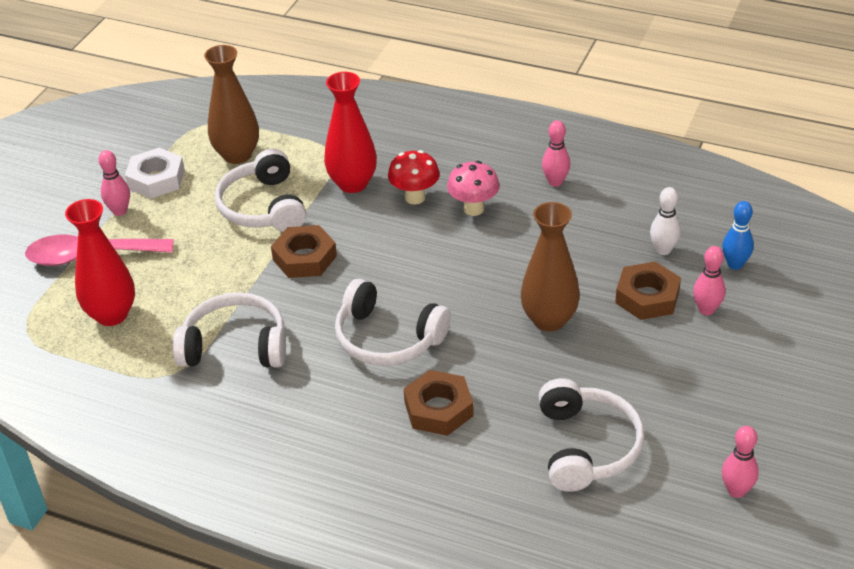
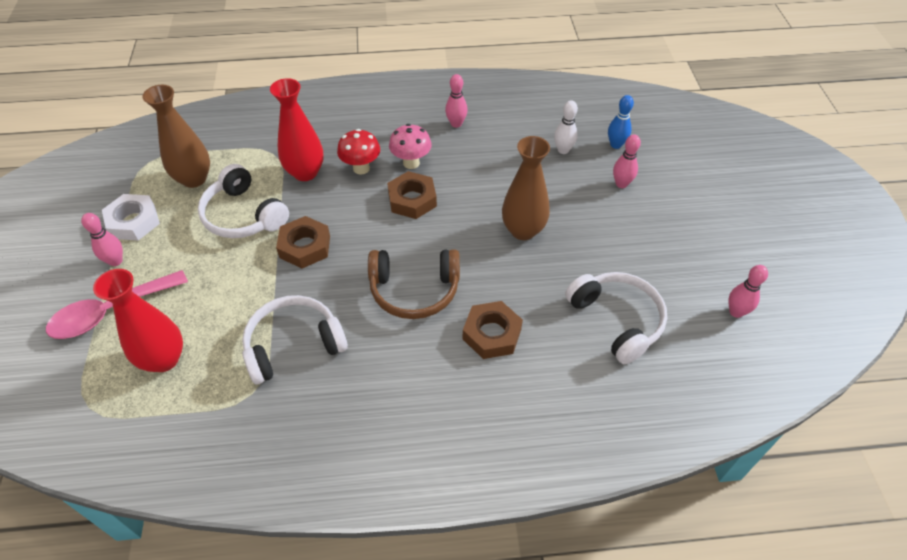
camera: 30 degrees left, 10 degrees up
(387, 338) = (414, 290): white headphones -> brown headphones
(647, 297) = (577, 188): brown nut -> brown nut (412, 200)

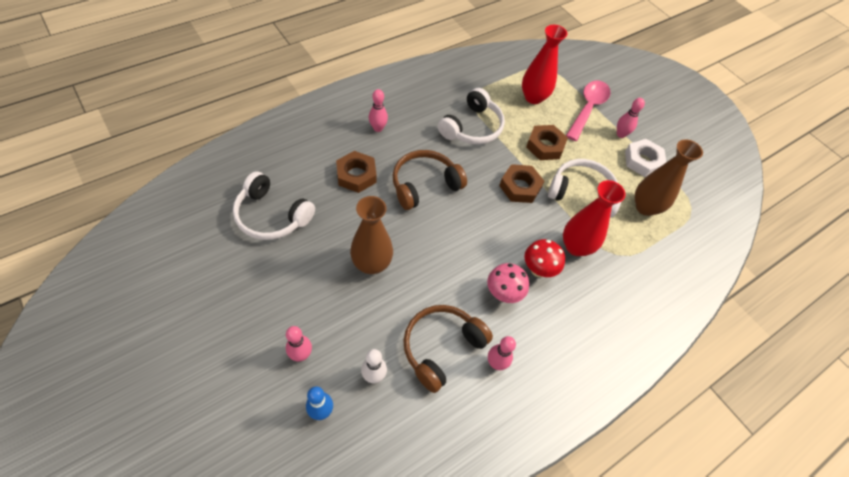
camera: 145 degrees right, 5 degrees up
(412, 200) = (475, 256): brown nut -> brown nut (545, 146)
(494, 147) = (441, 347): none -> brown headphones
(736, 312) = (177, 257): pink bowling pin -> pink bowling pin (378, 128)

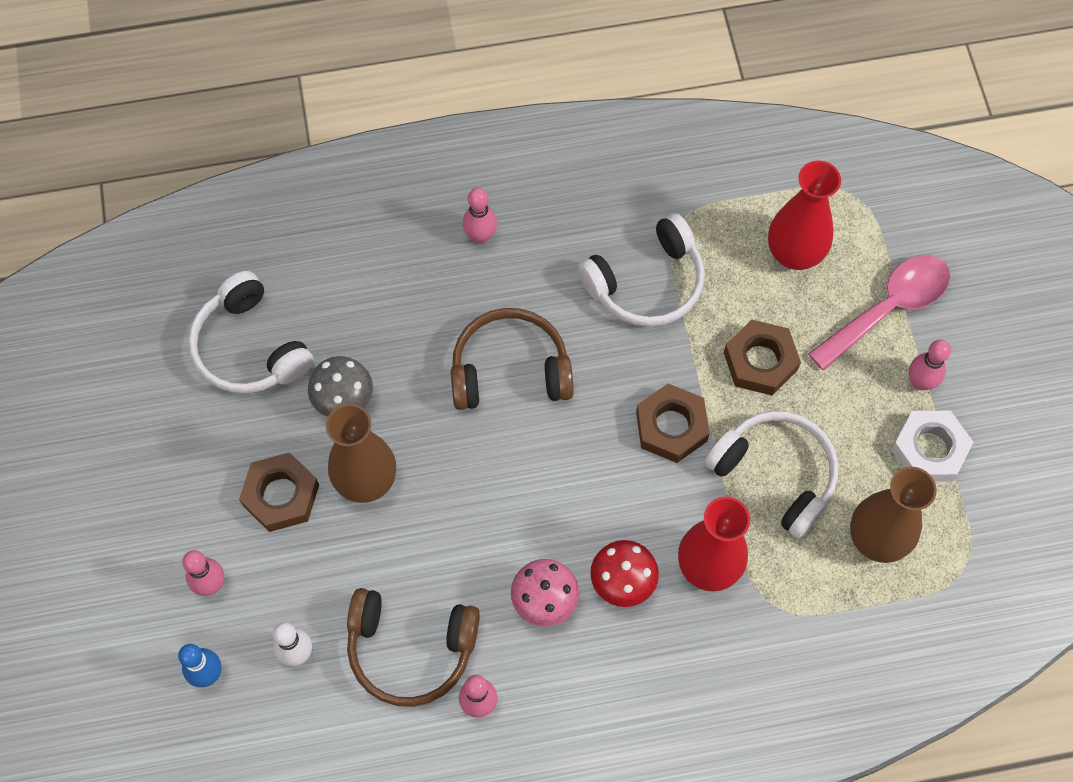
camera: 30 degrees right, 10 degrees up
(340, 227) = (344, 402): none -> grey mushroom
(356, 175) = (407, 316): brown nut -> brown nut (281, 495)
(441, 347) = (410, 649): brown headphones -> brown headphones turned 150 degrees counterclockwise

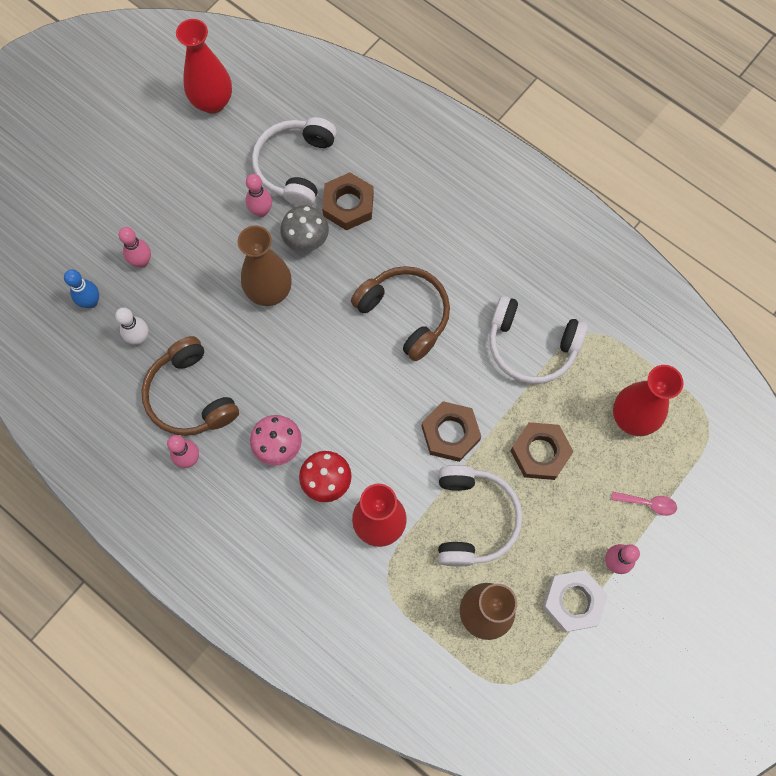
camera: 50 degrees right, 5 degrees up
(94, 371) = (212, 102): none -> red vase
(281, 495) = (223, 254): brown nut -> brown nut (348, 205)
(480, 236) = (475, 230): pink bowling pin -> pink bowling pin (261, 211)
(888, 308) = (648, 503): pink spoon -> pink spoon, size x0.46

